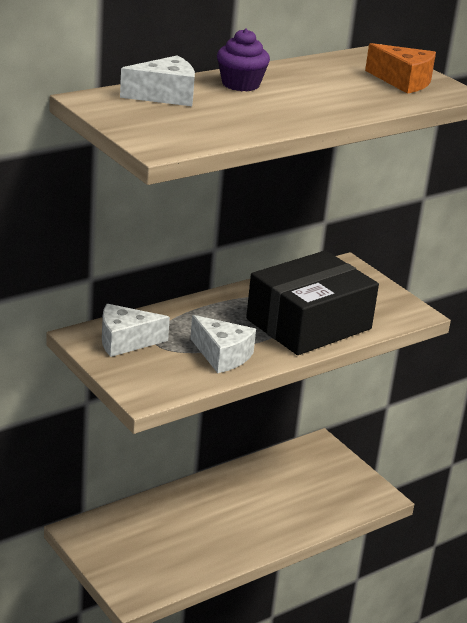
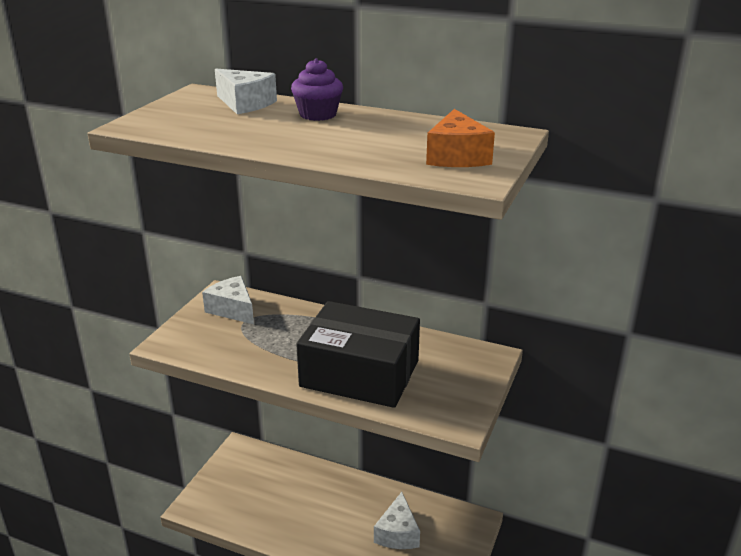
camera: 60 degrees right, 0 degrees up
(222, 355) = (258, 353): white cheese -> white cheese (398, 533)

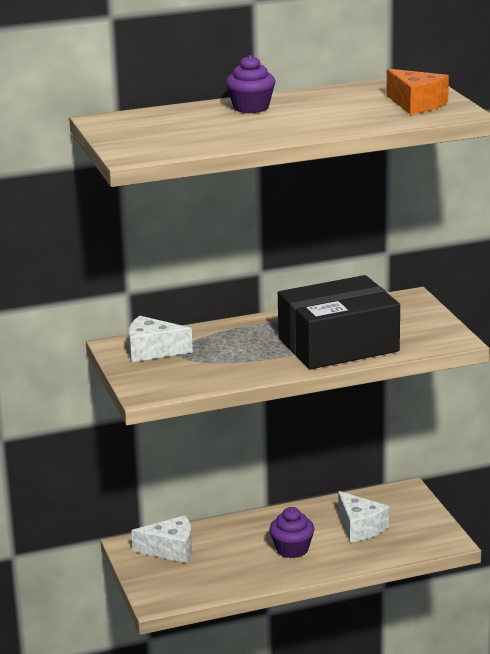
camera: 40 degrees left, 5 degrees down
(245, 104) = (171, 117): white cheese -> white cheese (170, 550)
(327, 521) = (292, 549): none -> purple cupcake

